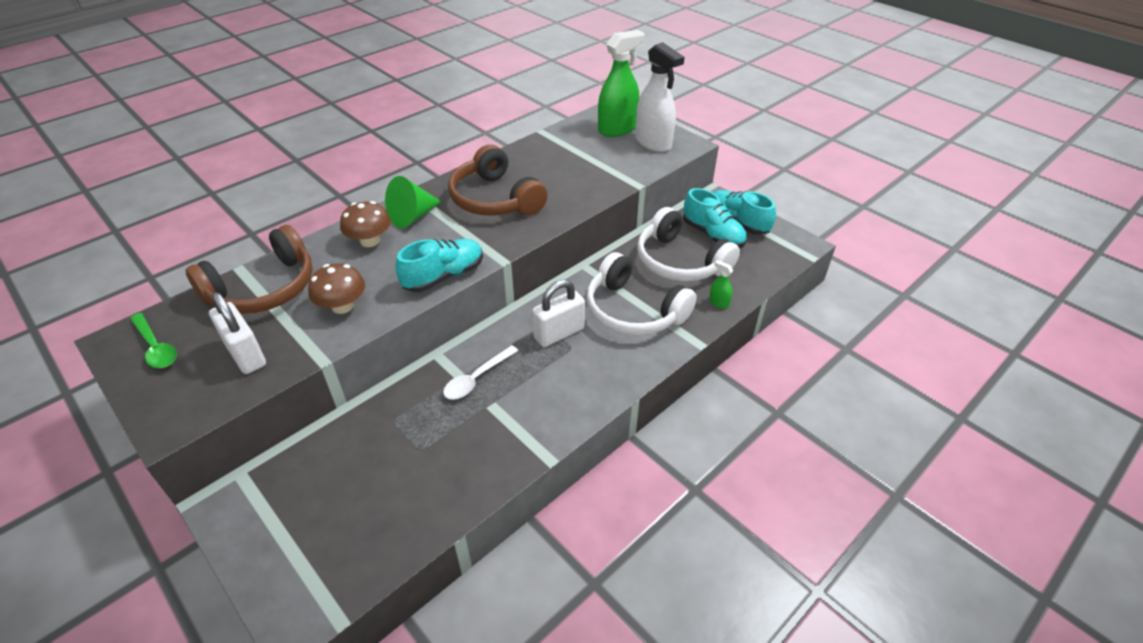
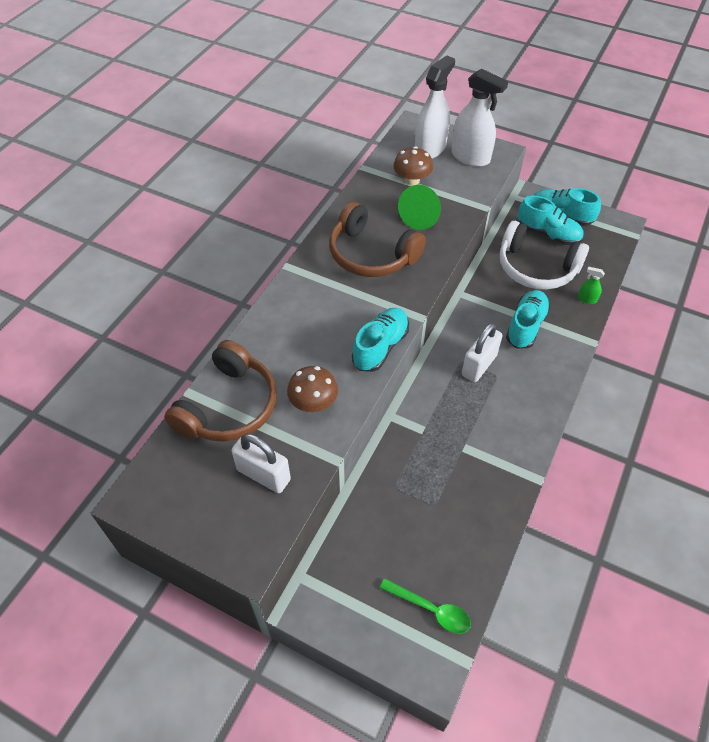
camera: 20 degrees left, 10 degrees up
(156, 347) = (176, 494): green spoon -> green spoon (431, 610)
(370, 241) = (289, 329): brown mushroom -> brown mushroom (412, 180)
(412, 216) = (310, 292): green cone -> green cone (421, 217)
(476, 379) = (438, 428): white spoon -> none
(617, 129) = (430, 149): green spray bottle -> white spray bottle
(633, 311) = (526, 326): white headphones -> turquoise shoe

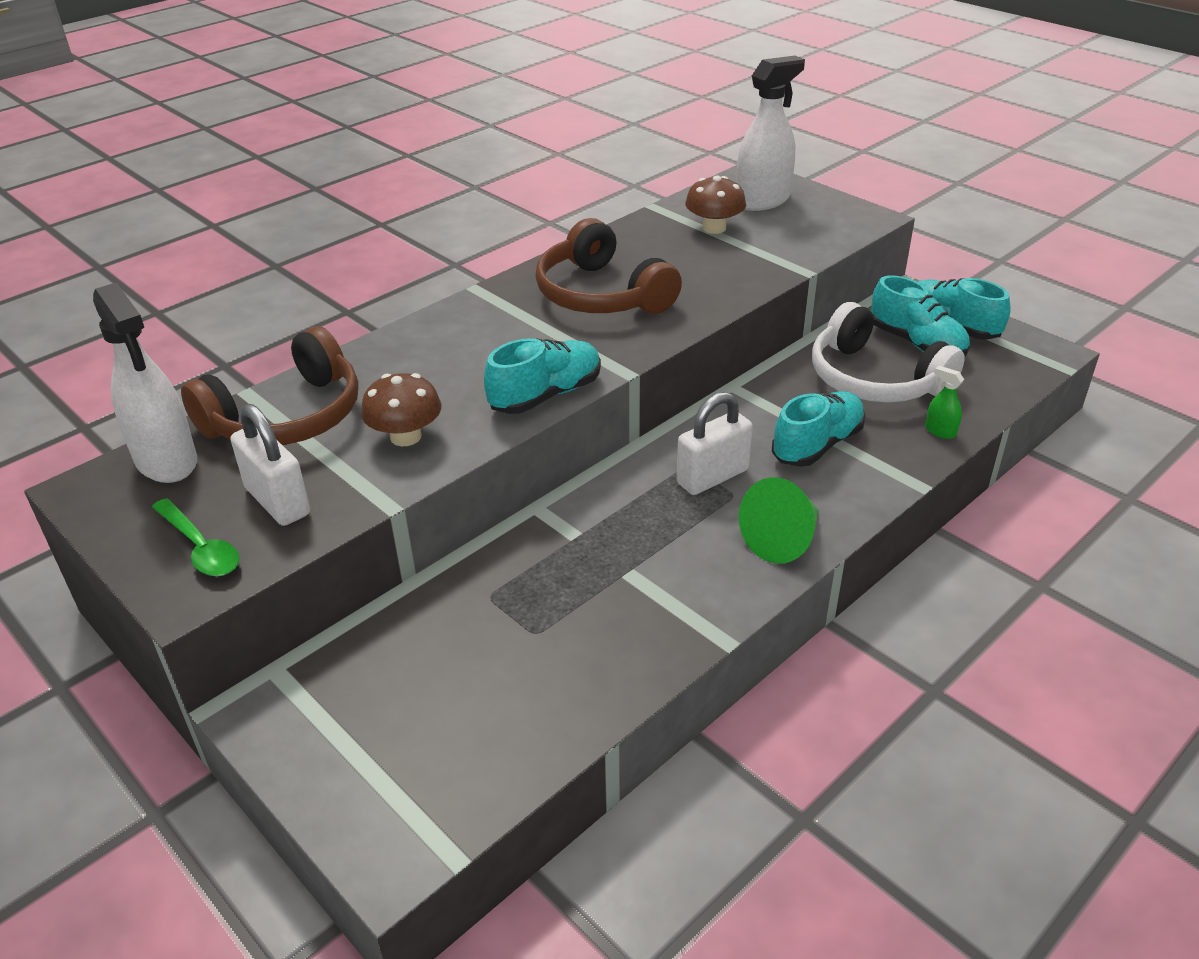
camera: 20 degrees right, 15 degrees down
(421, 217) = (702, 267): green cone -> green cone (783, 540)
(431, 610) = (444, 770): green spoon -> green spoon (200, 548)
(470, 157) = (819, 217): white spray bottle -> white spray bottle (166, 461)

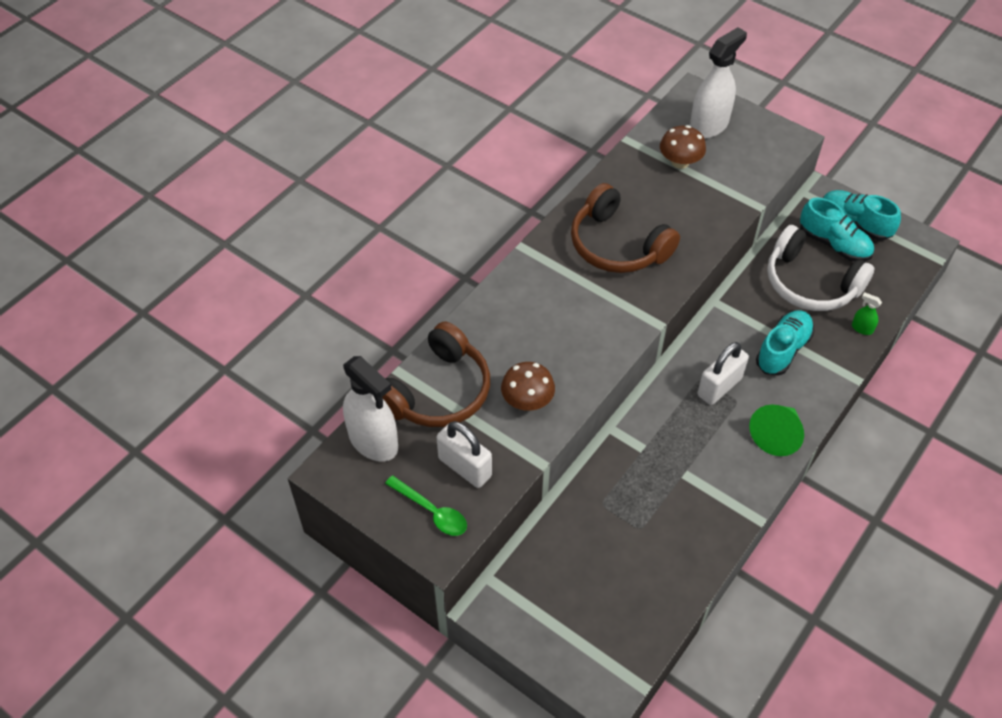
camera: 10 degrees left, 15 degrees up
(546, 395) = (609, 351): turquoise shoe -> none

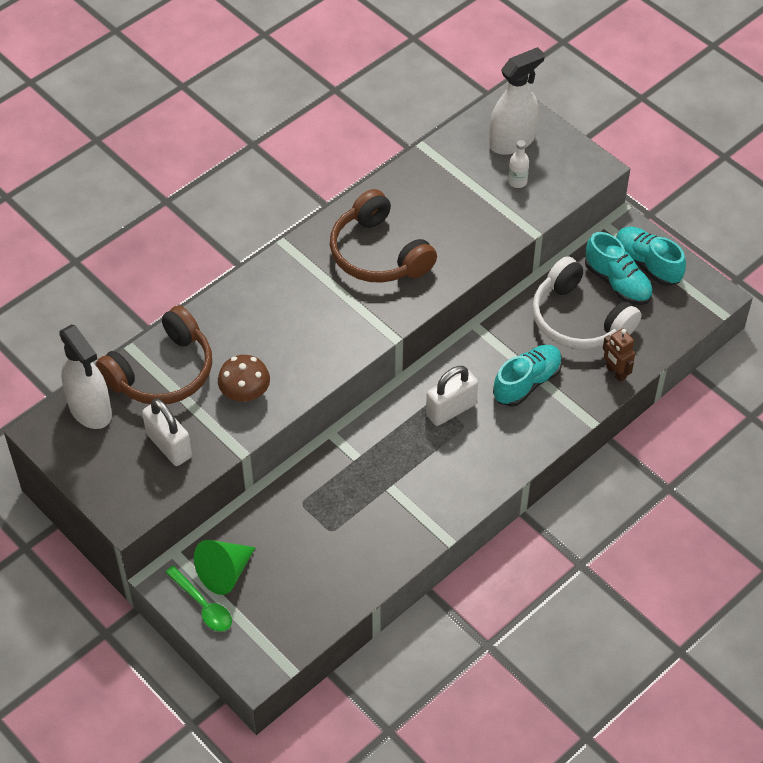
camera: 10 degrees right, 0 degrees up
(432, 512) = (128, 481): green spoon -> green spoon (203, 605)
(680, 162) = (469, 176): brown mushroom -> none
(726, 161) = (517, 182): none -> white bottle
(776, 435) = (492, 464): green cone -> green cone (225, 572)
(862, 328) = (615, 373): green spray bottle -> brown robot

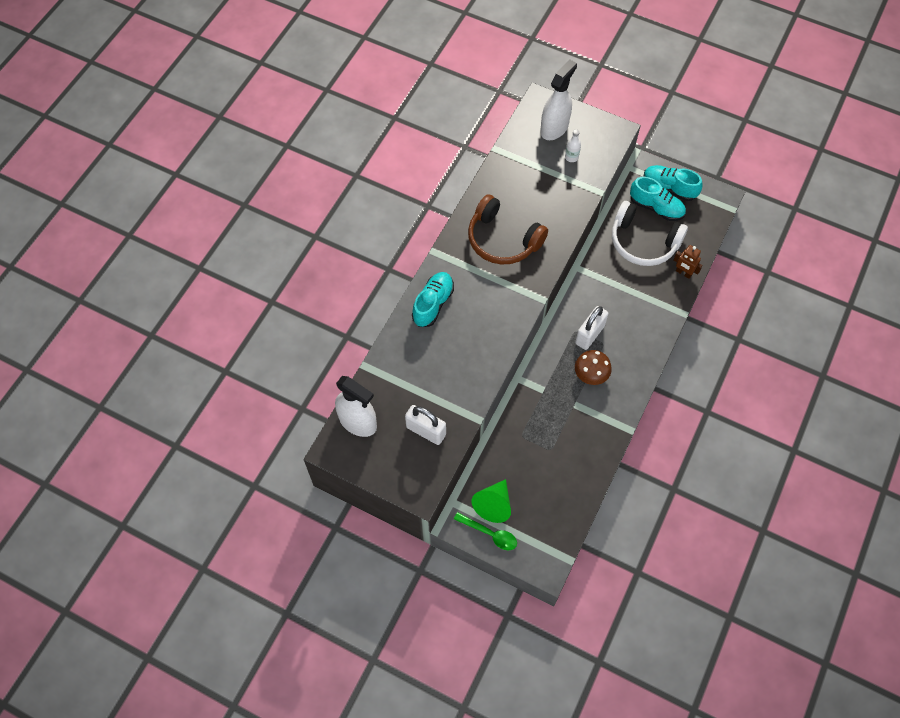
camera: 20 degrees left, 10 degrees up
(162, 372) = (395, 376): brown headphones -> none
(245, 393) = (460, 373): brown mushroom -> brown mushroom (591, 374)
(527, 383) = (630, 299): turquoise shoe -> turquoise shoe (433, 304)

